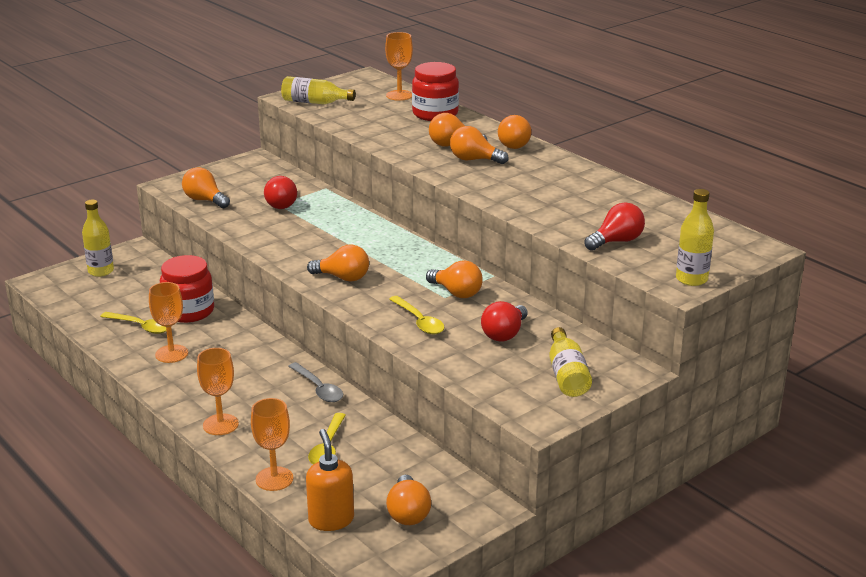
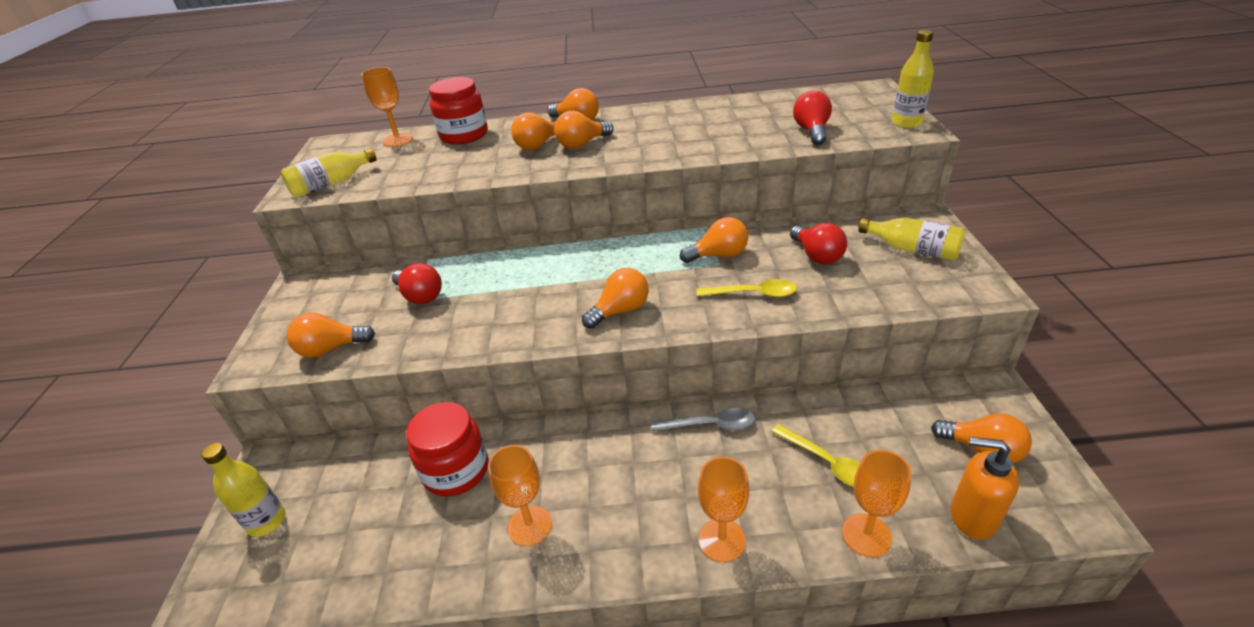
camera: 50 degrees left, 10 degrees up
(140, 326) = (438, 532): yellow spoon -> none

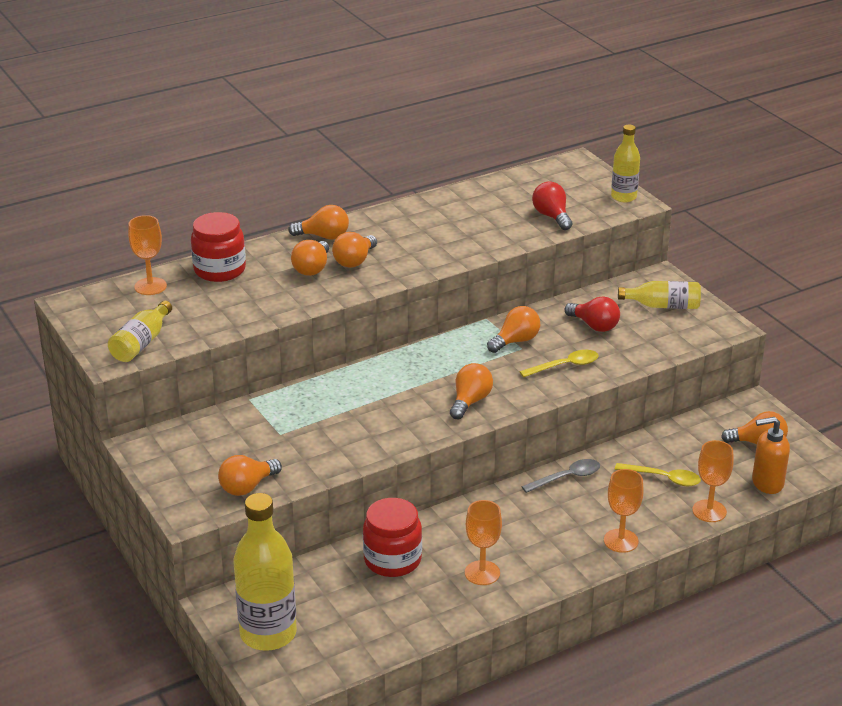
camera: 30 degrees left, 5 degrees down
(267, 521) = (268, 633): yellow bottle -> yellow bottle, size x1.74
(420, 296) = (281, 430): red light bulb -> none

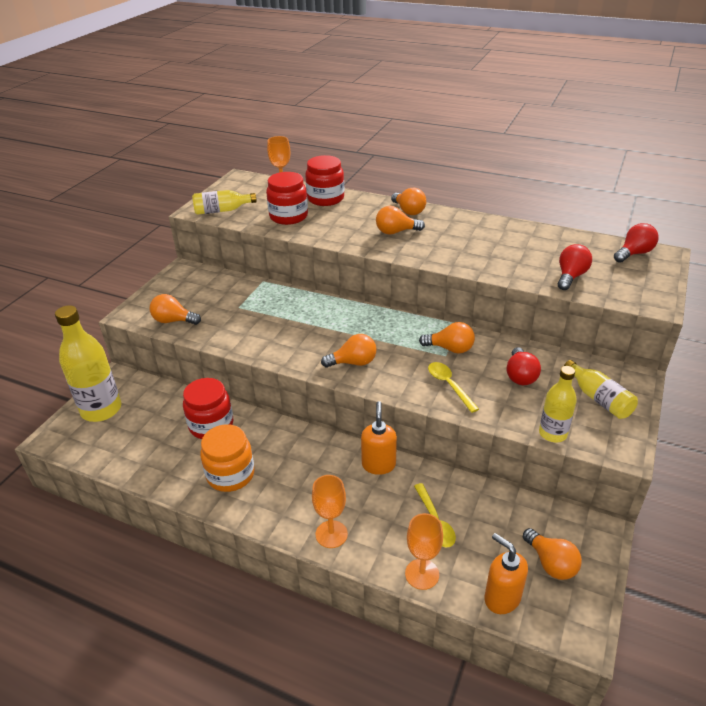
camera: 55 degrees right, 5 degrees up
(225, 307) = (288, 216): none -> red jar
(312, 268) = (367, 223): orange light bulb -> none
(482, 573) = (230, 474): orange goblet -> orange jar
(558, 172) = (634, 253): none -> red light bulb
(564, 366) = (449, 385): yellow spoon -> yellow spoon turned 150 degrees counterclockwise
(566, 477) = (378, 464): grey spoon -> orange soap dispenser
(623, 197) = (654, 295): yellow bottle -> yellow bottle (552, 433)

